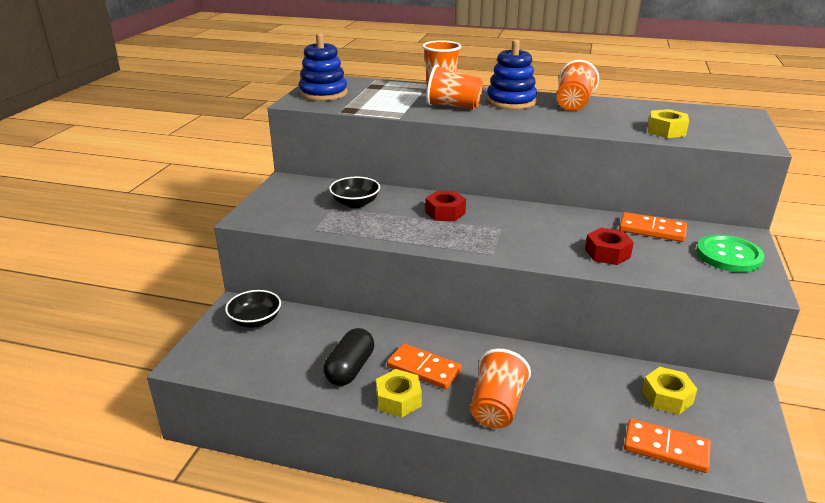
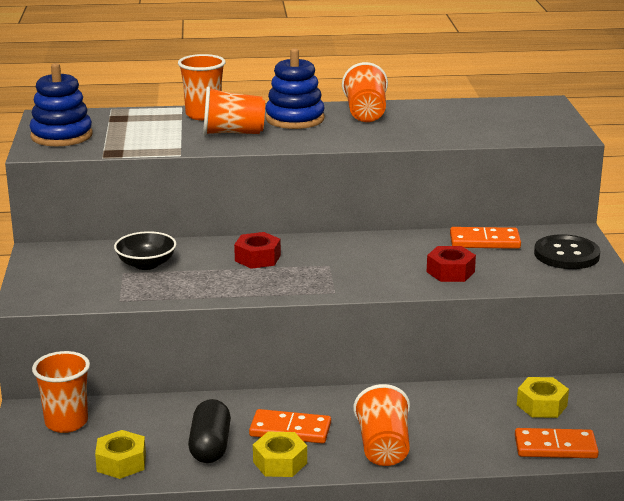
camera: 20 degrees left, 5 degrees down
(255, 321) = (66, 422): black bowl -> orange cup
(666, 131) = (476, 133): yellow nut -> yellow nut (121, 462)
(728, 256) = (566, 254): green button -> black button

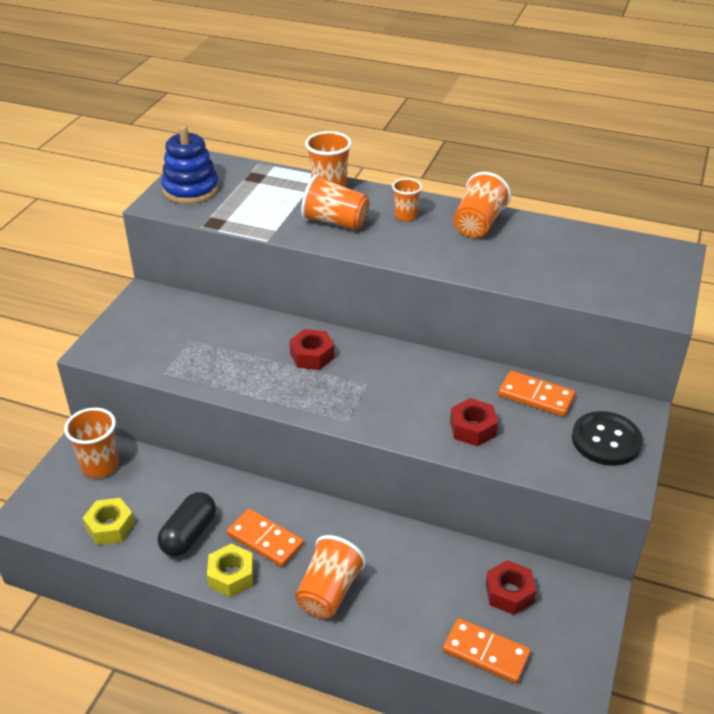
camera: 25 degrees right, 15 degrees up
(146, 264) = (215, 335): black bowl -> none
(295, 119) = (406, 216): blue stacking toy -> orange cup
(541, 405) = (509, 593): yellow nut -> red nut

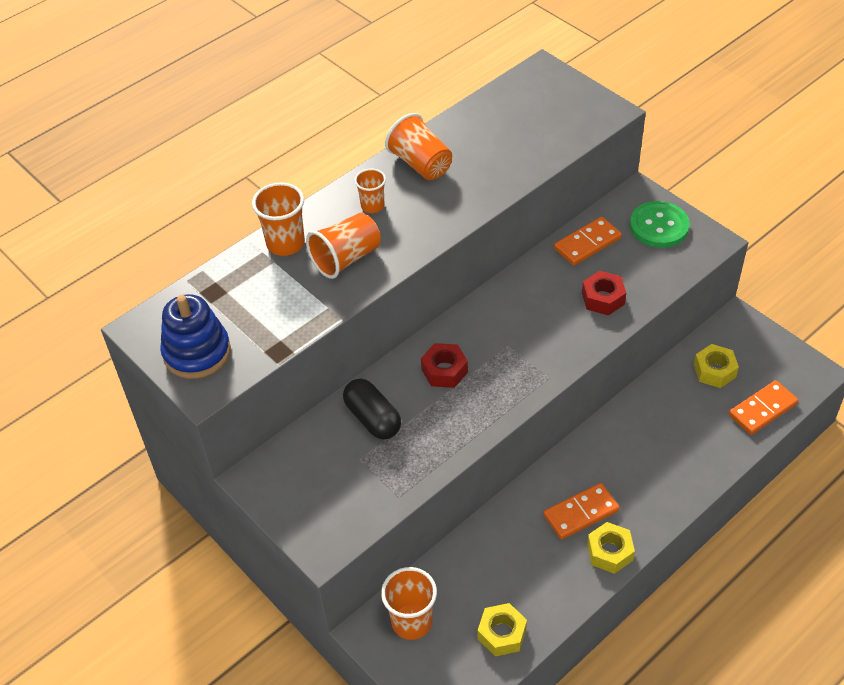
camera: 60 degrees left, 10 degrees up
(189, 534) = (545, 570): black capsule -> black capsule (373, 418)
(329, 591) = (660, 487): orange cup -> none
(509, 593) = (714, 371): red nut -> yellow nut
(606, 440) = (659, 226): black button -> green button

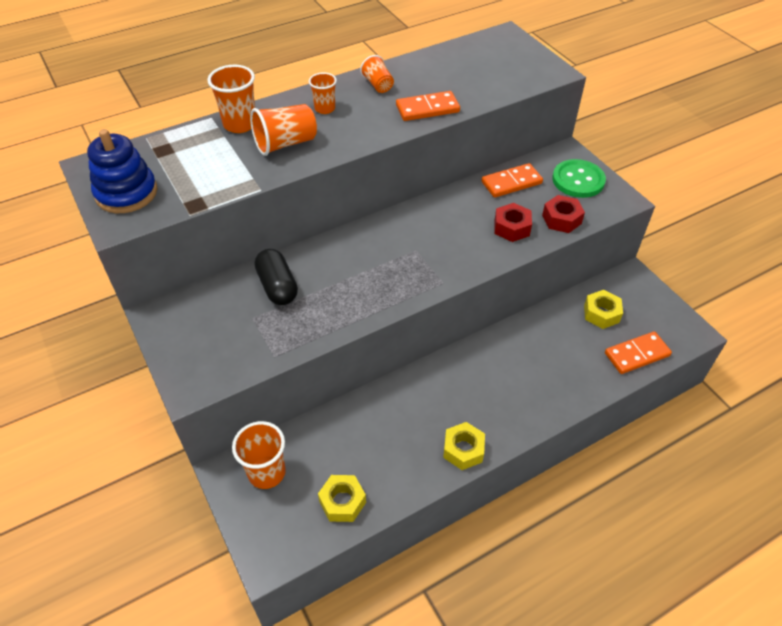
camera: 10 degrees right, 0 degrees up
(420, 164) = (378, 85): orange cup -> orange cup, size x0.63
(444, 371) = (353, 260): red nut -> red nut (561, 219)
(581, 513) = (448, 410): orange domino -> orange domino (427, 109)

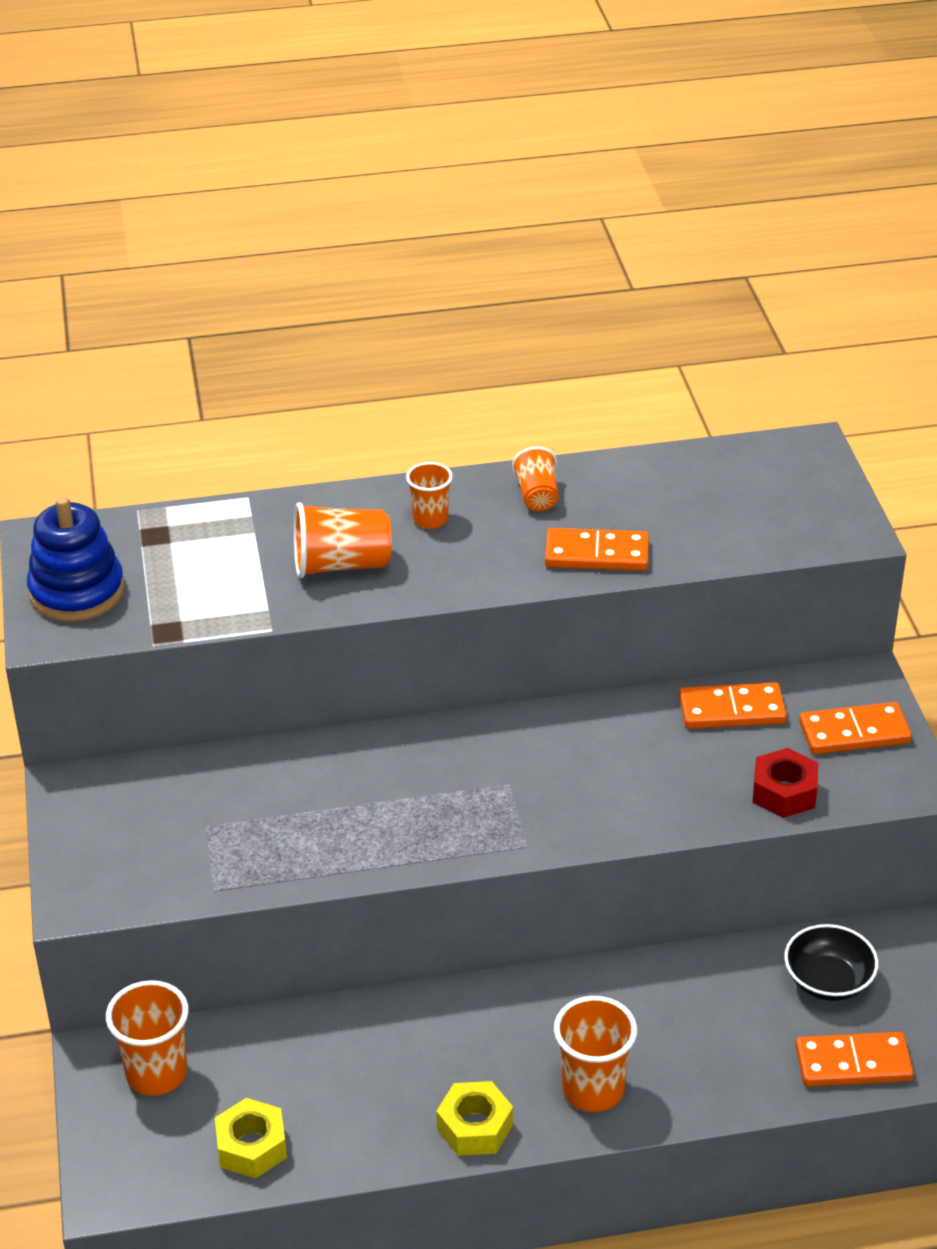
camera: 20 degrees right, 10 degrees down
(240, 124) = (286, 518): orange cup -> orange cup (593, 1089)
(277, 286) = (264, 788): black capsule -> none
(511, 227) = (689, 786): red nut -> none
(578, 180) = (854, 732): green button -> orange domino
(601, 313) = (828, 981): yellow nut -> black bowl

